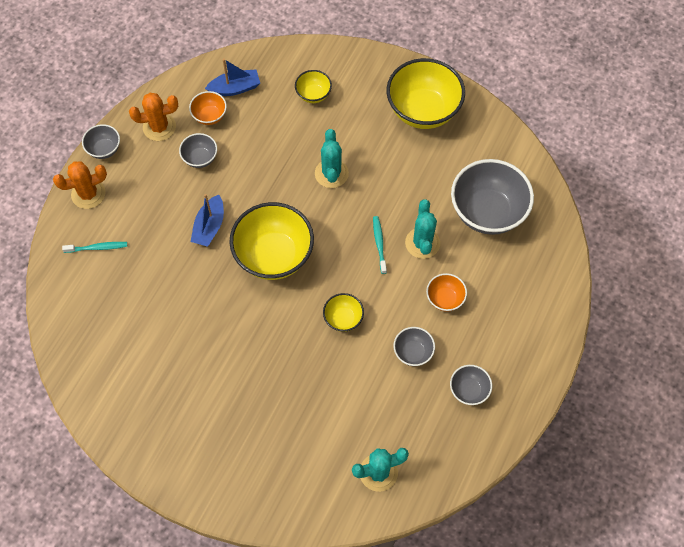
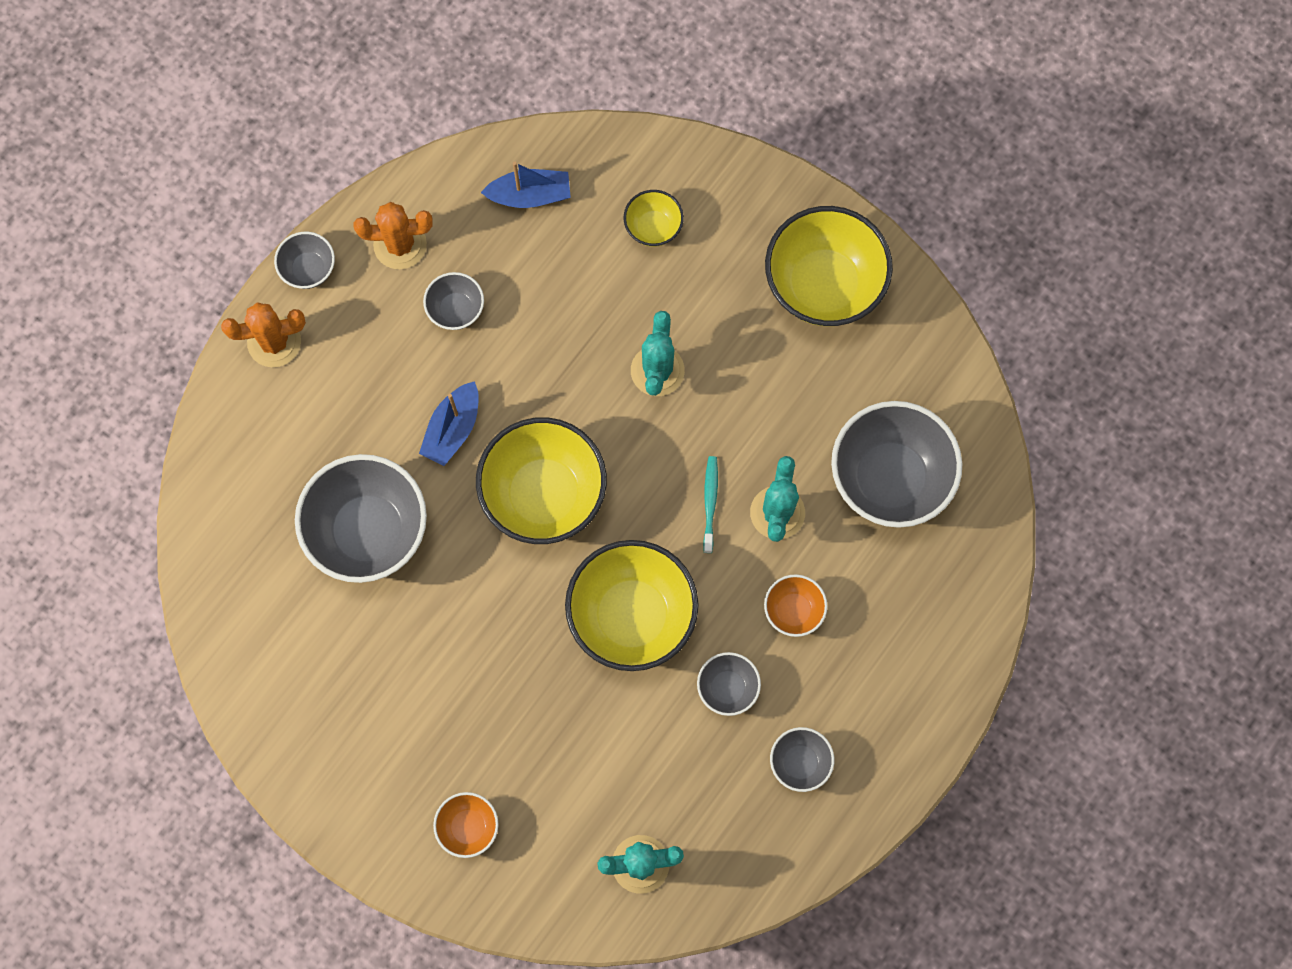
camera: 10 degrees right, 10 degrees up
(97, 248) = (276, 435): turquoise toothbrush -> none
(165, 295) = (368, 531): none -> grey bowl
(209, 116) = (482, 238): orange bowl -> orange bowl (468, 827)
(343, 319) = (632, 616): yellow bowl -> yellow bowl, size x2.07

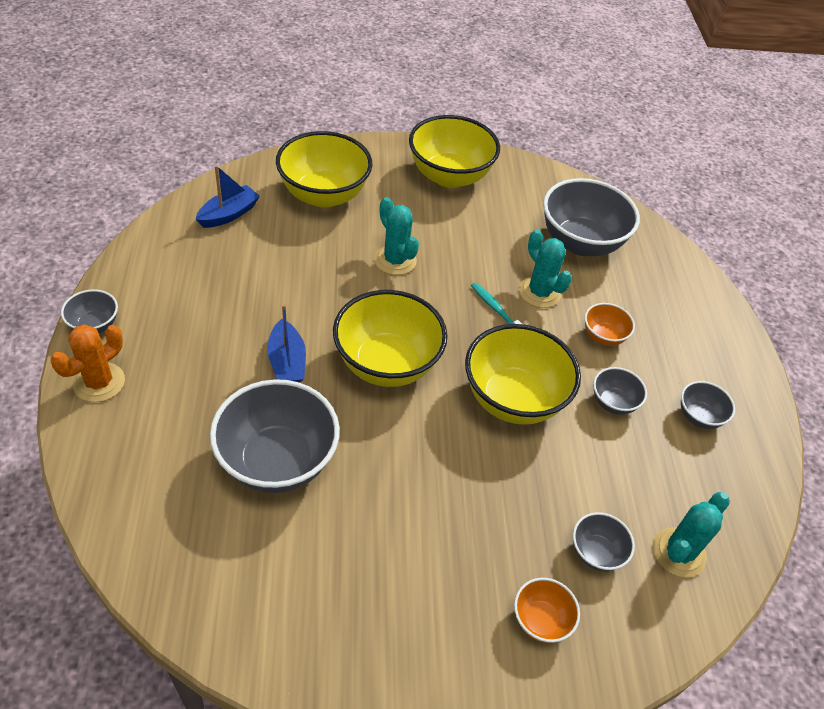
camera: 45 degrees left, 25 degrees down
(400, 245) = (156, 279): orange cactus -> none
(456, 310) = (229, 294): grey bowl -> grey bowl (596, 553)
(653, 227) = (324, 195): yellow bowl -> yellow bowl, size x2.07

